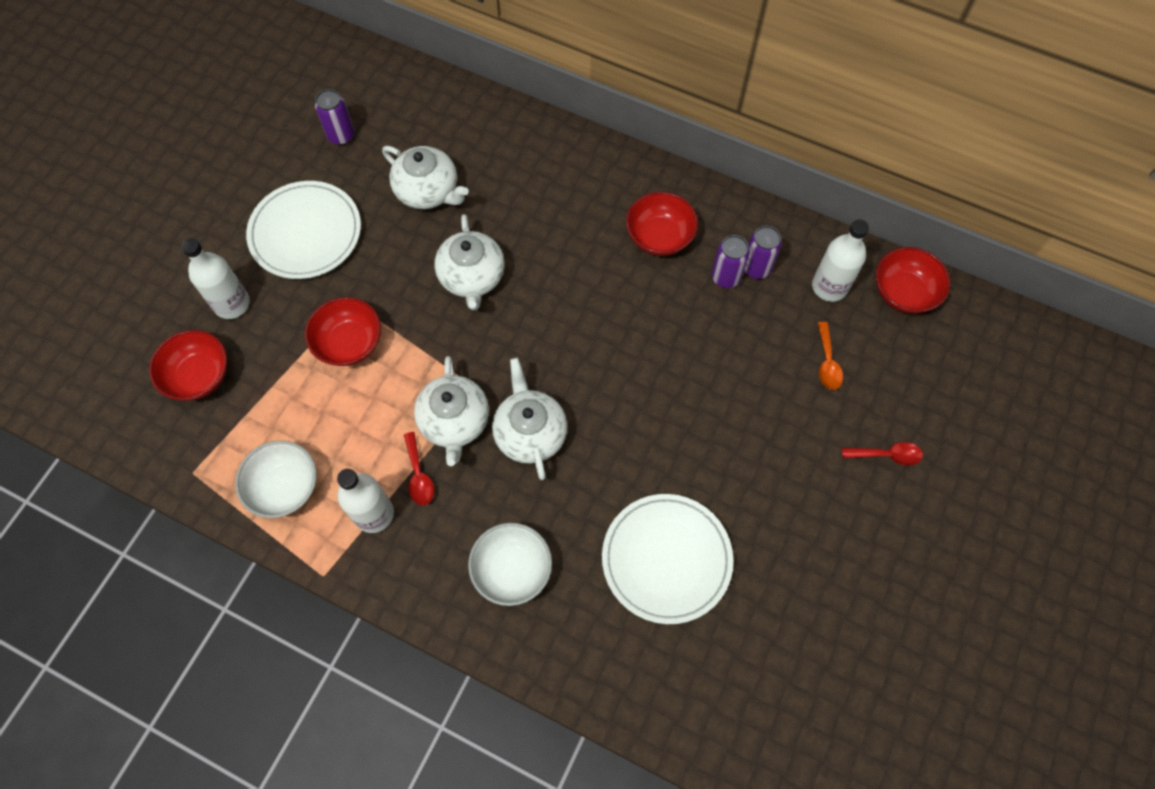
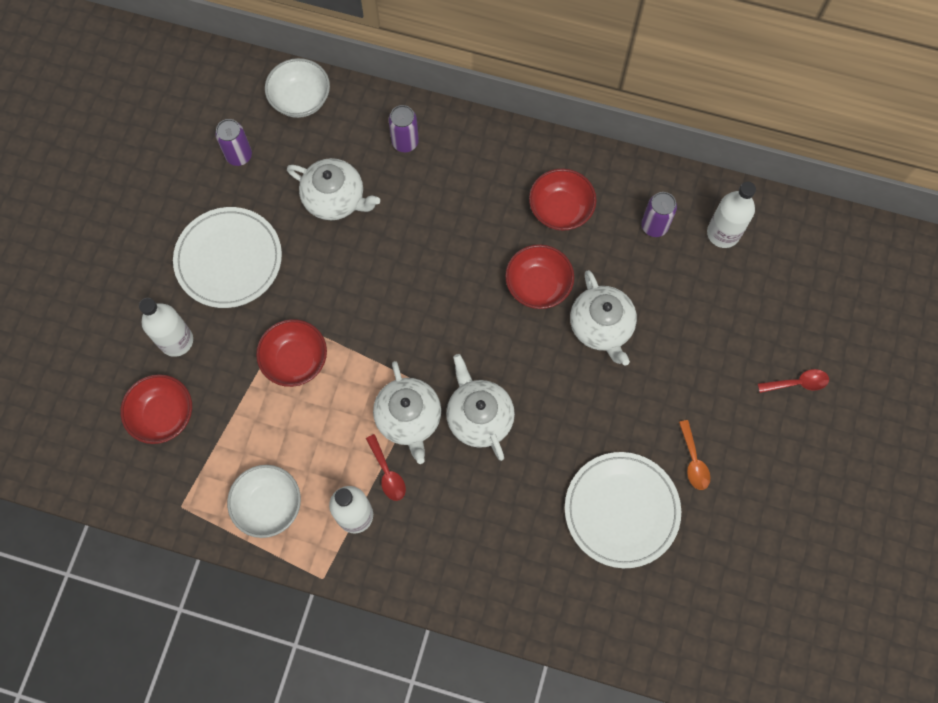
camera: 10 degrees left, 5 degrees up
(472, 277) = (395, 278): white teapot -> white teapot (601, 326)
(512, 570) = (488, 544): white bowl -> white bowl (300, 99)
(726, 277) = (628, 239): purple can -> purple can (405, 142)
(827, 363) = (732, 306): orange spoon -> orange spoon (693, 461)
(904, 292) = (790, 228): red bowl -> red bowl (538, 285)

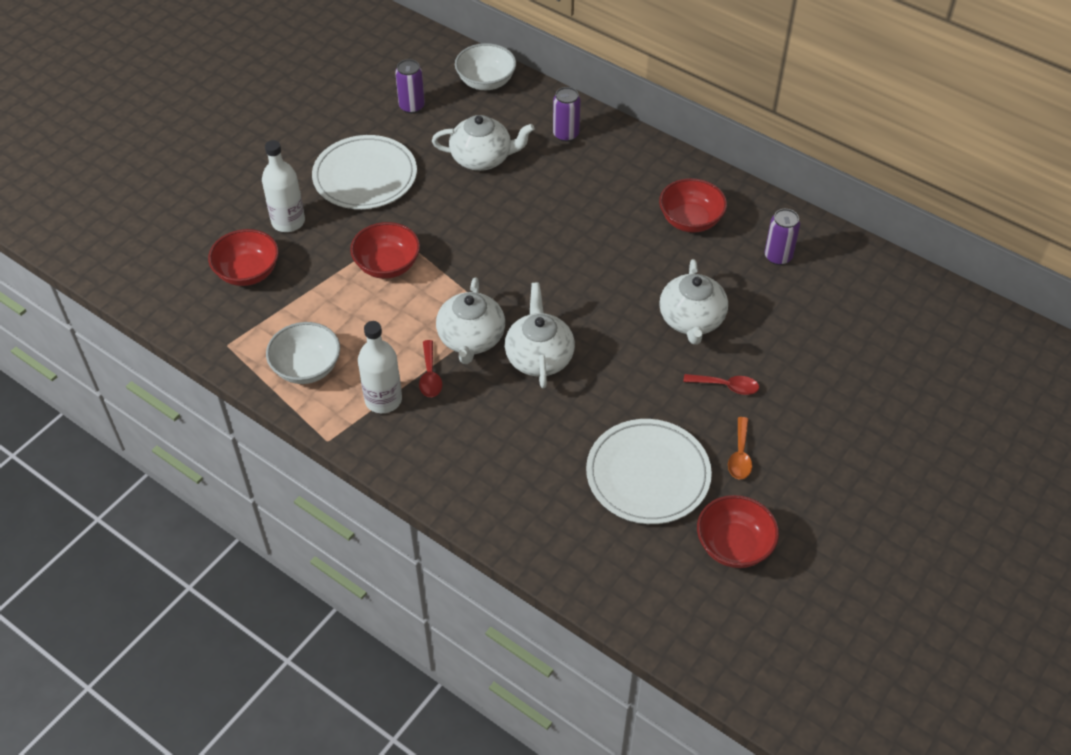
camera: 20 degrees right, 20 degrees down
(335, 199) = (482, 158): white teapot -> white teapot turned 45 degrees counterclockwise
(538, 285) = (643, 271): red bowl -> red bowl (734, 545)
(723, 233) = (845, 280): white bottle -> none
(798, 383) = (876, 422): red spoon -> red spoon (726, 386)

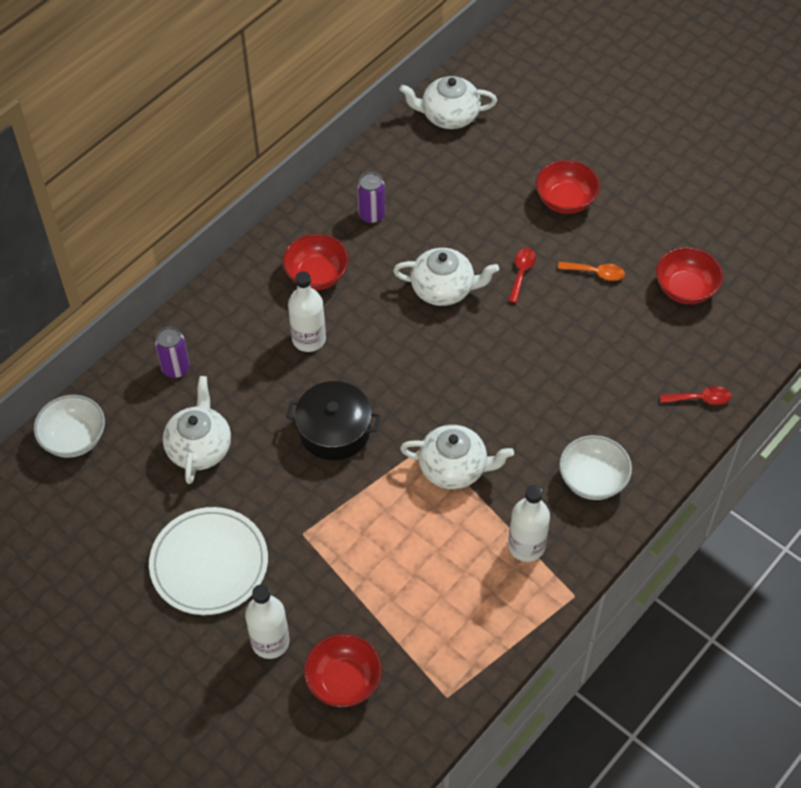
camera: 85 degrees left, 5 degrees up
(307, 368) = (482, 617): white bowl -> white bowl (592, 480)
(387, 265) = (348, 541): red bowl -> red bowl (565, 200)
(412, 106) = (101, 514): purple can -> none
(430, 376) = (498, 505): red spoon -> red spoon (700, 399)
(508, 247) = (334, 430): none -> black pot
(539, 357) = (480, 412): white teapot -> white teapot (449, 116)
(611, 221) = (309, 339): none -> white bottle
(648, 474) = (615, 340): white plate -> none

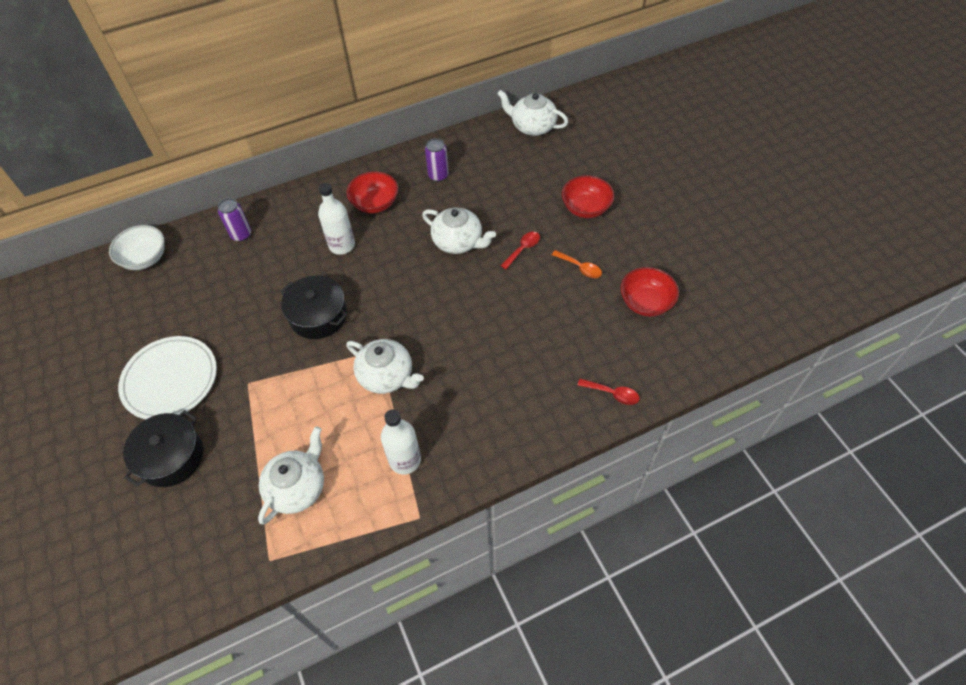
camera: 25 degrees right, 0 degrees up
(199, 447) = (220, 294): white teapot -> white teapot (297, 487)
(270, 642) = (171, 457): white bottle -> black pot
(344, 681) = (202, 512): red bowl -> none
(592, 480) = (488, 426): white bowl -> none

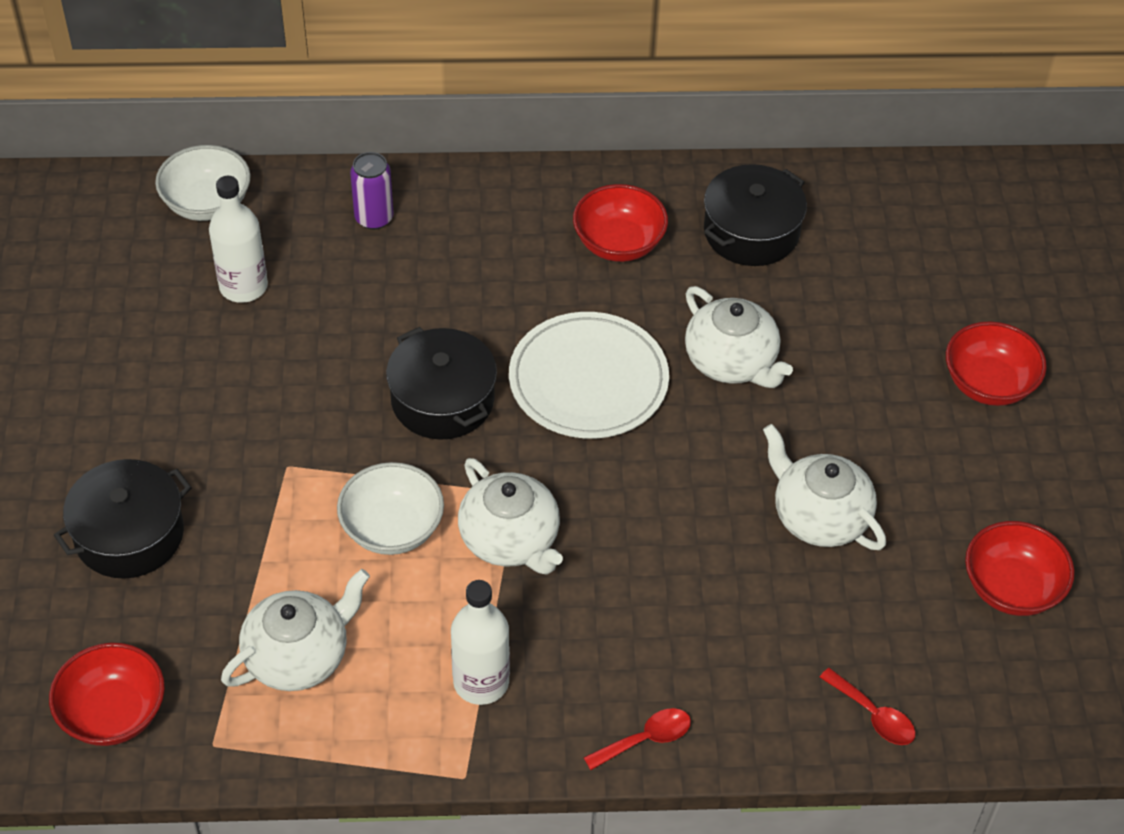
camera: 20 degrees right, 5 degrees down
(170, 380) = (172, 415): white plate -> white plate (588, 380)
(202, 566) = (113, 713): none -> red bowl
(320, 395) = (392, 528): none -> white bowl
(342, 245) = (531, 296): white bottle -> white bottle (243, 286)
(438, 175) = (751, 232): purple can -> black pot
(523, 249) = (839, 415): red spoon -> red spoon (646, 739)
(532, 126) = (965, 200): white teapot -> white teapot (819, 517)
(580, 268) = (925, 484): orange spoon -> none

